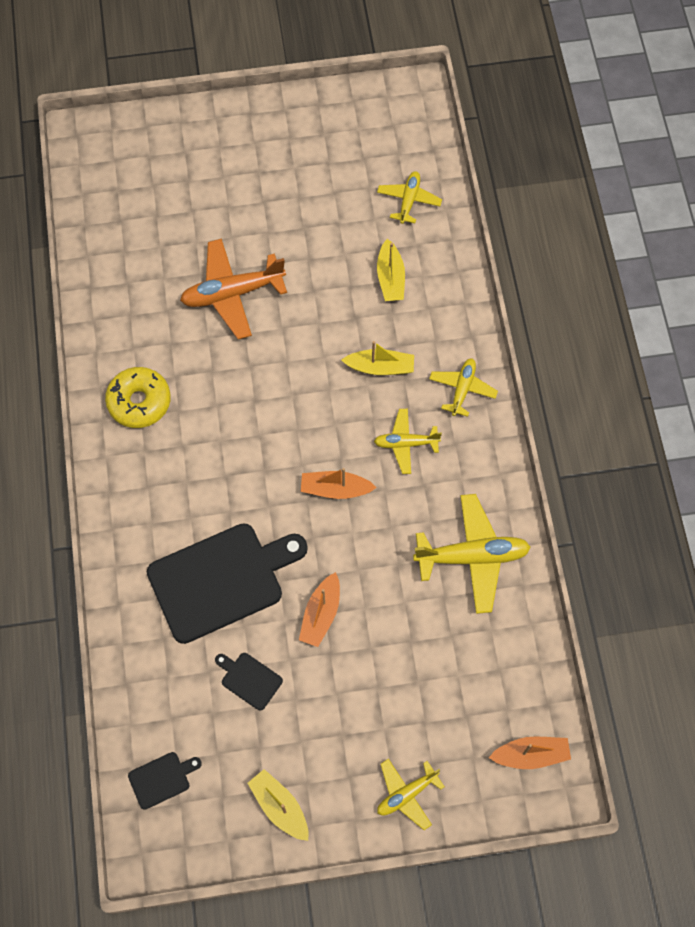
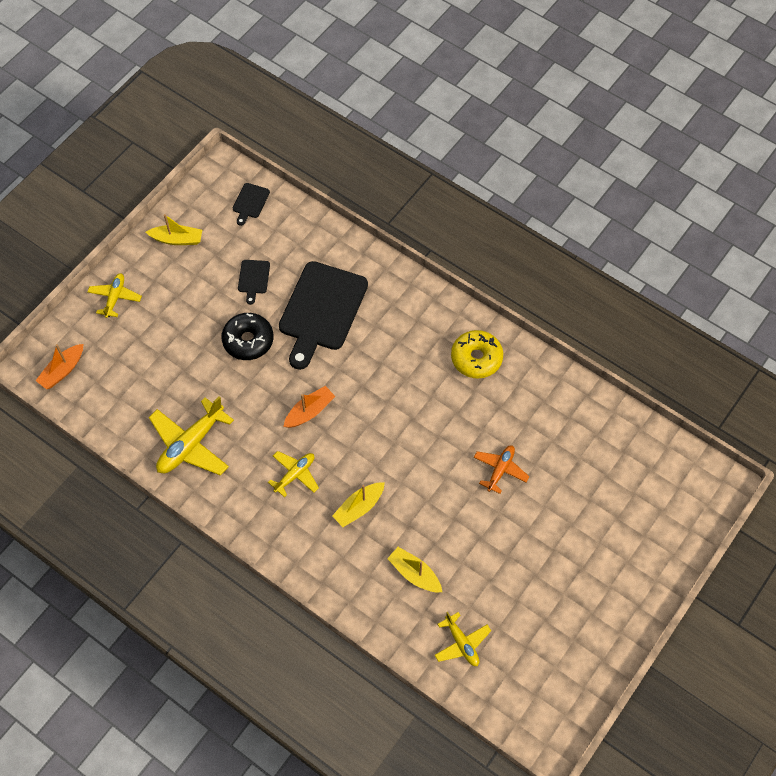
camera: 135 degrees right, 5 degrees down
(232, 293) = (500, 470): orange plane -> orange plane, size x0.59
(249, 679) = (253, 278): black cutting board -> black cutting board turned 105 degrees clockwise
(321, 614) = (248, 340): orange boat -> black donut
(462, 389) = (293, 540): yellow plane -> none

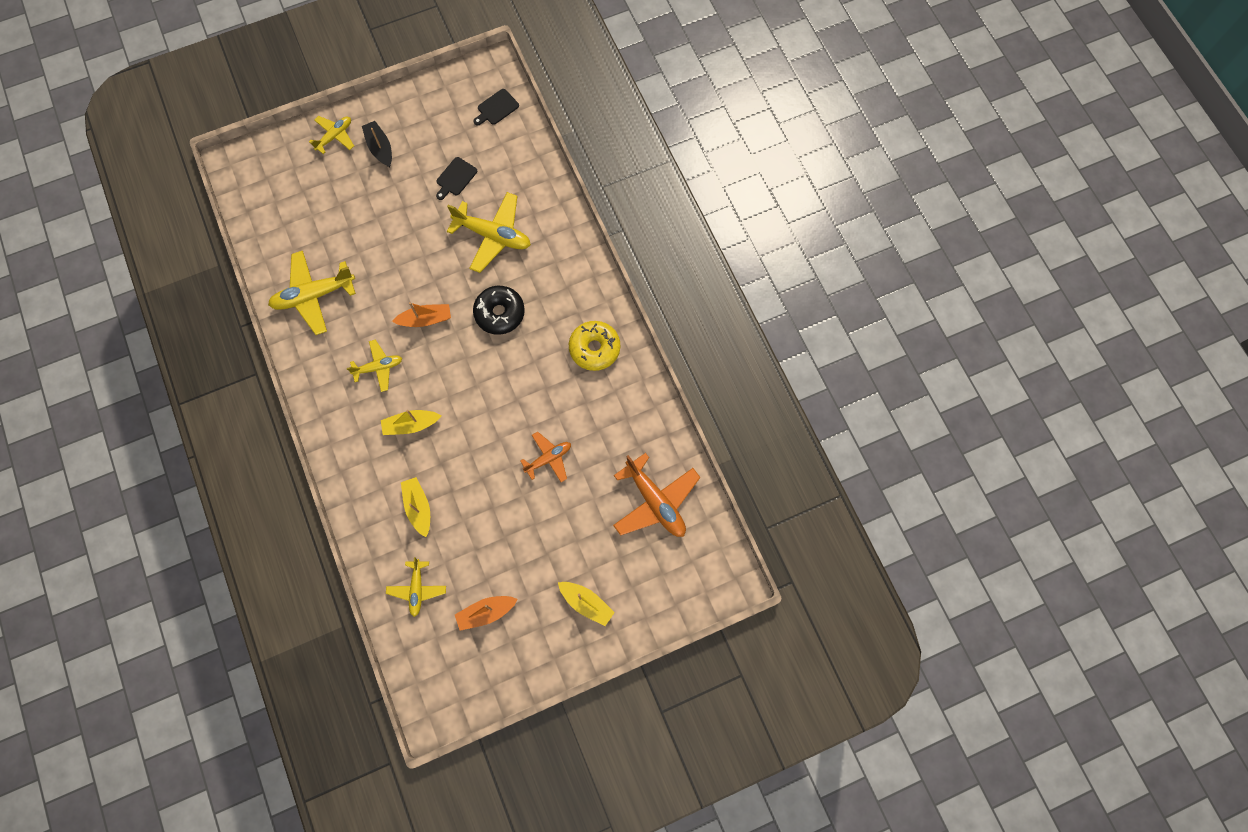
camera: 30 degrees right, 10 degrees up
(62, 371) = (255, 178): orange boat -> orange boat (486, 612)
(165, 287) = (380, 148): none -> black boat
(177, 239) = (416, 111): yellow boat -> yellow boat (586, 603)
(248, 340) = (416, 230): black donut -> black donut (499, 313)
(321, 310) = (493, 235): black cutting board -> yellow plane
(615, 455) = (655, 501): none -> orange plane

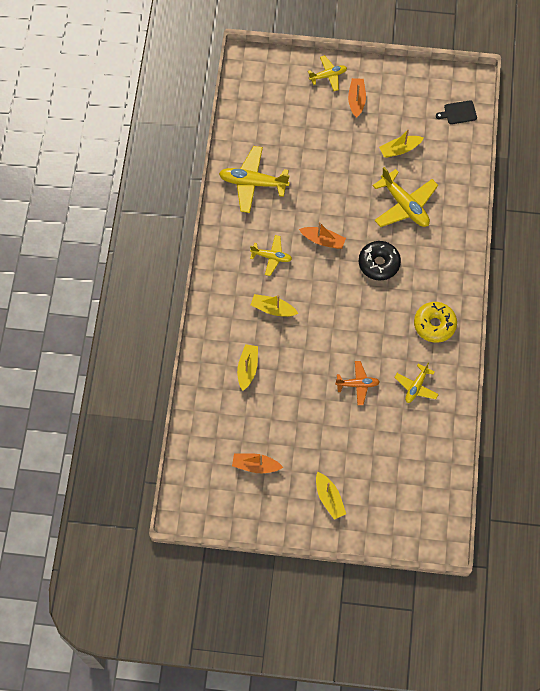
camera: 30 degrees right, 5 degrees down
(380, 148) = (356, 100): black boat -> orange boat
(417, 589) = (217, 423): yellow plane -> yellow plane (416, 386)
(455, 178) = (400, 149): black cutting board -> yellow boat
(655, 501) = (418, 456): orange plane -> none

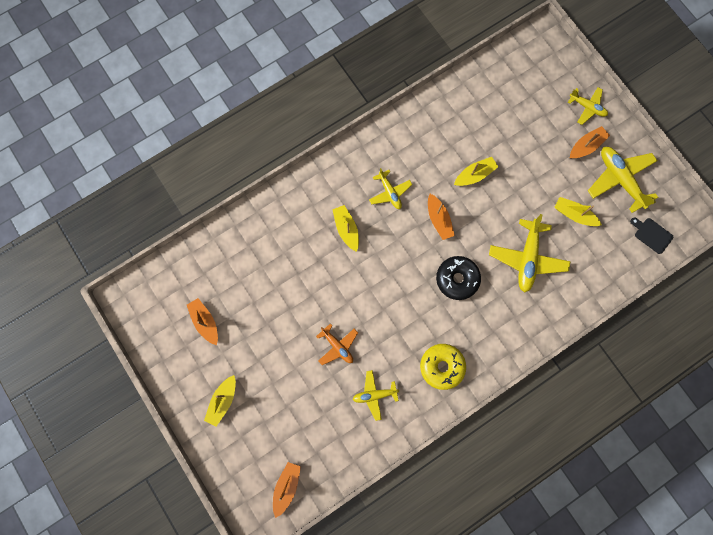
camera: 50 degrees right, 10 degrees up
(247, 368) = (280, 251): yellow boat -> yellow boat (474, 175)
(253, 183) = (441, 127): yellow plane -> yellow plane (620, 179)
(432, 500) = (286, 486): none -> orange boat

